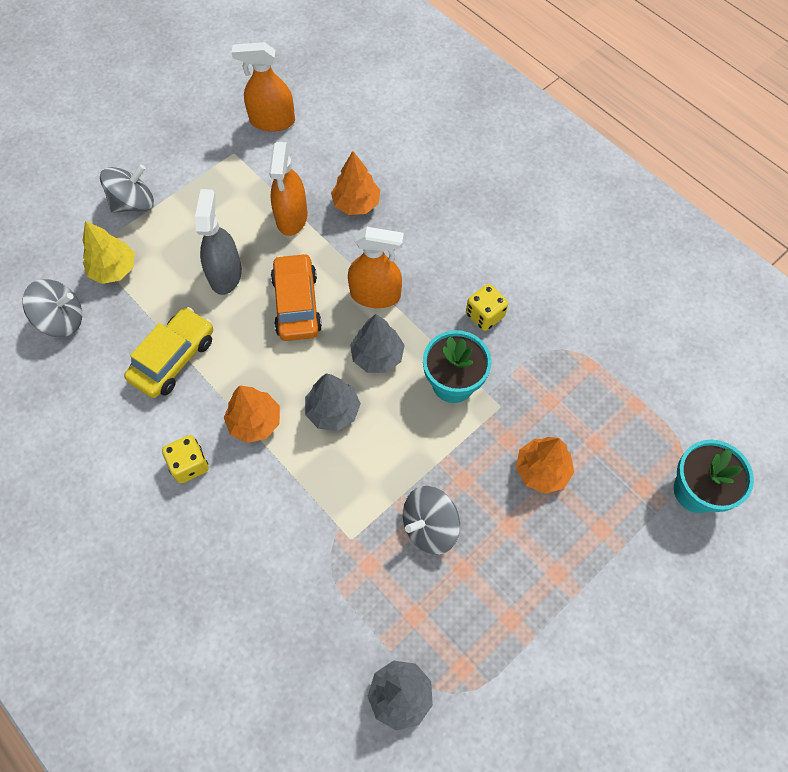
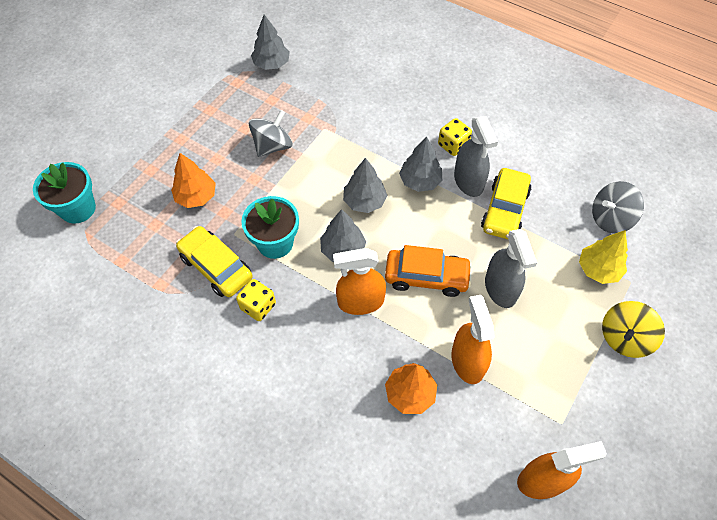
camera: 165 degrees right, 5 degrees down
(133, 203) = (624, 338): grey spinning top -> yellow spinning top
(196, 407) = (468, 181): none -> grey spray bottle
(255, 422) = (420, 181): orange tree -> grey tree
(296, 304) = (426, 277): orange car -> orange car turned 60 degrees counterclockwise
(525, 370) = (216, 267): none -> yellow car

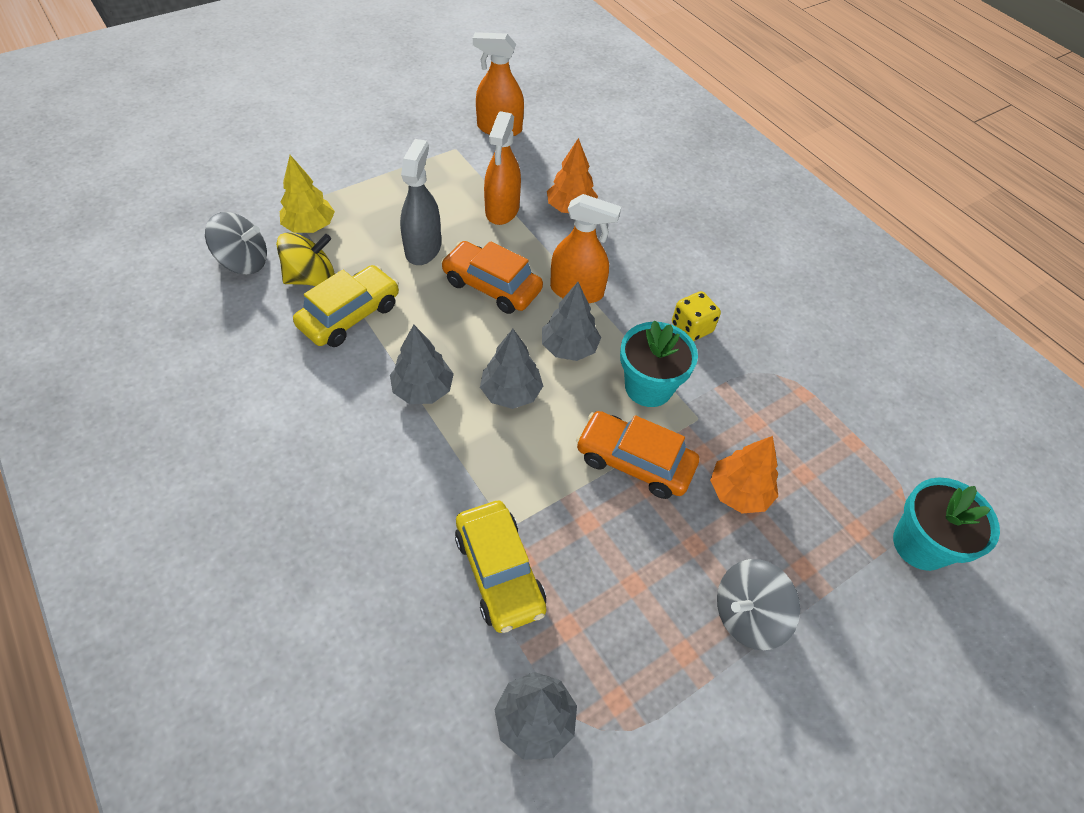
camera: 160 degrees left, 5 degrees down
(216, 267) = (731, 387): yellow car -> yellow car (499, 572)
(267, 189) = (634, 462): none -> orange car
(272, 146) = (600, 530): grey spinning top -> grey spinning top (747, 615)
(453, 145) = (341, 420): yellow dice -> none
(468, 181) = (362, 364): grey spray bottle -> none
(624, 338) = (345, 174): yellow spinning top -> yellow spinning top (311, 278)

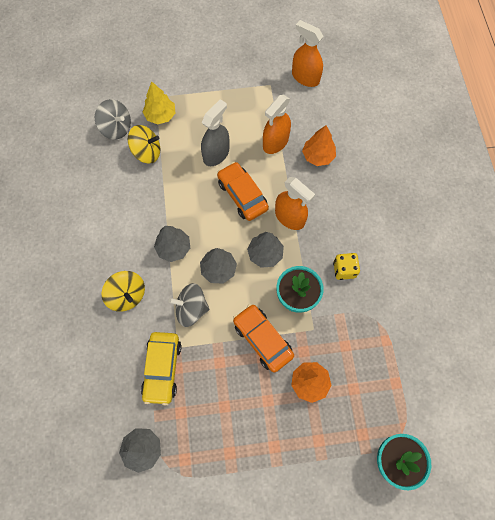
camera: 30 degrees right, 15 degrees up
(350, 315) = (156, 185): yellow car -> none
(379, 485) = (127, 295): none -> yellow spinning top
(747, 615) = (272, 450): grey spinning top -> grey spinning top (191, 309)

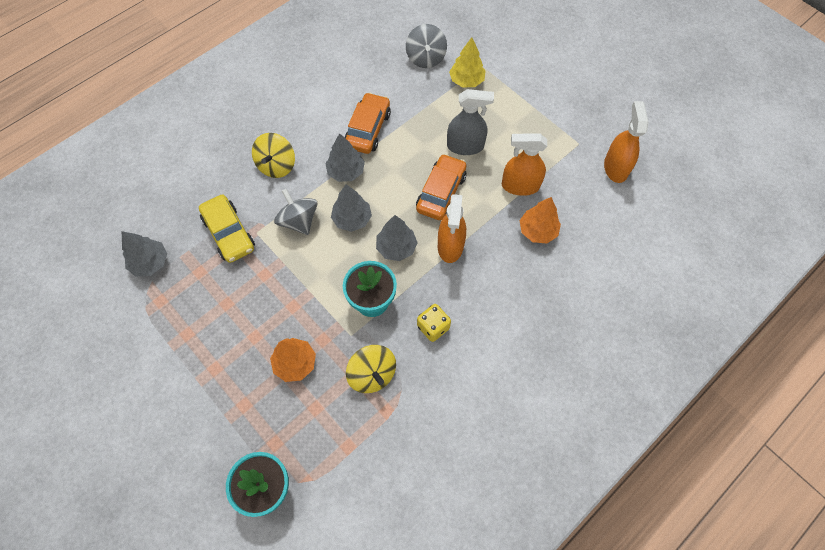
camera: 55 degrees right, 5 degrees down
(147, 152) = (421, 94): yellow spinning top -> yellow spinning top (372, 374)
(162, 369) = (229, 233): yellow car -> yellow car turned 90 degrees counterclockwise
(262, 339) = (310, 297): orange car -> orange car (368, 129)

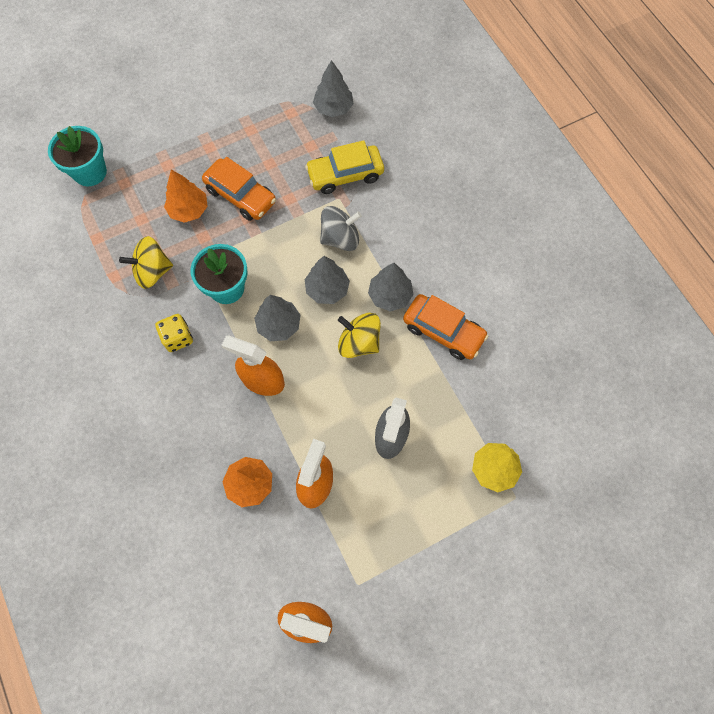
camera: 105 degrees right, 5 degrees up
(277, 165) = (417, 229): yellow spinning top -> yellow spinning top (359, 342)
(426, 58) = (543, 427): grey spinning top -> none
(441, 192) = (333, 389): orange car -> orange car (241, 195)

